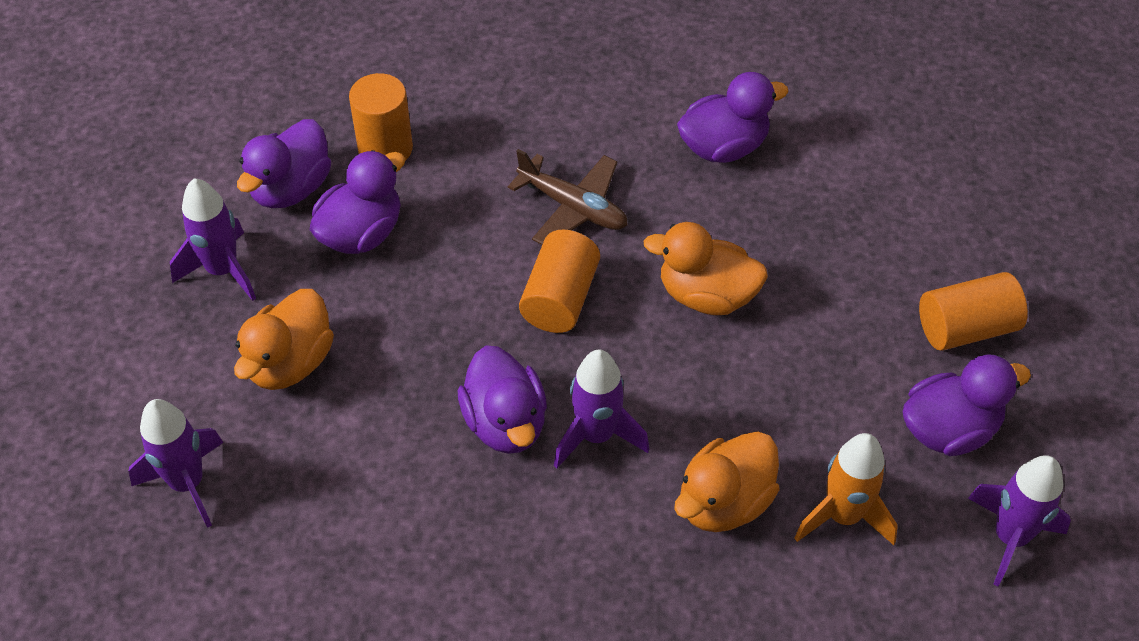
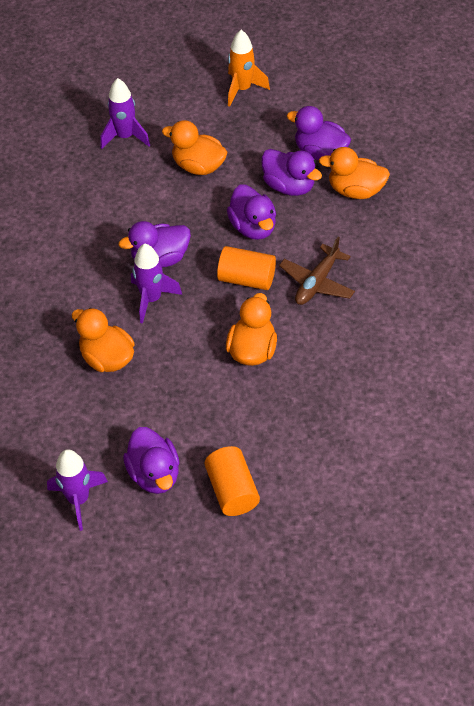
camera: 90 degrees right, 0 degrees up
(222, 270) = (259, 132): purple rocket -> none
(385, 148) = (355, 190): orange cylinder -> orange duck
(723, 147) = (376, 360): purple duck -> purple duck (253, 227)
(843, 516) = (96, 415): orange rocket -> orange rocket (242, 89)

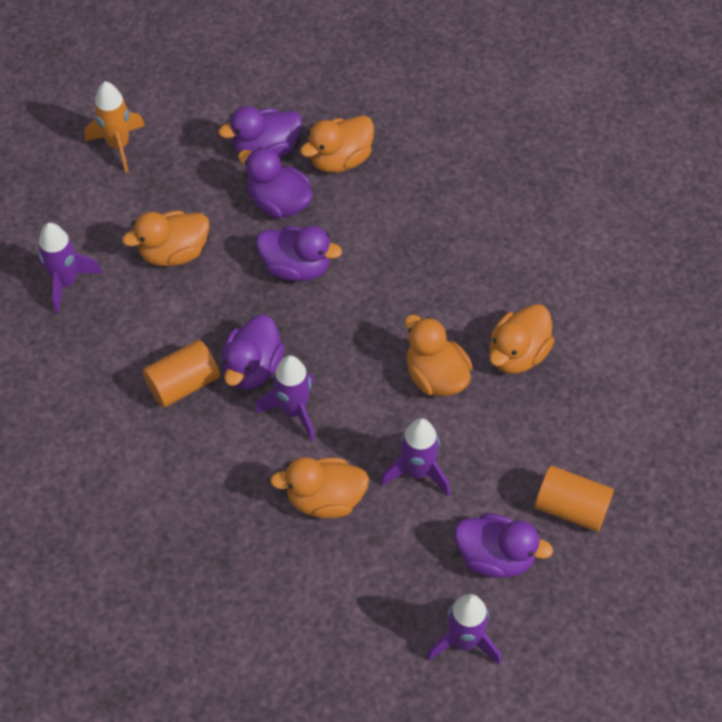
camera: 50 degrees left, 5 degrees up
(174, 390) = (417, 471): none -> purple rocket
(246, 279) = (351, 318): orange cylinder -> orange cylinder (183, 384)
(289, 186) = (279, 203): purple duck -> purple duck turned 135 degrees counterclockwise
(316, 380) = (517, 354): none -> orange duck
(317, 282) = (412, 269): brown plane -> none

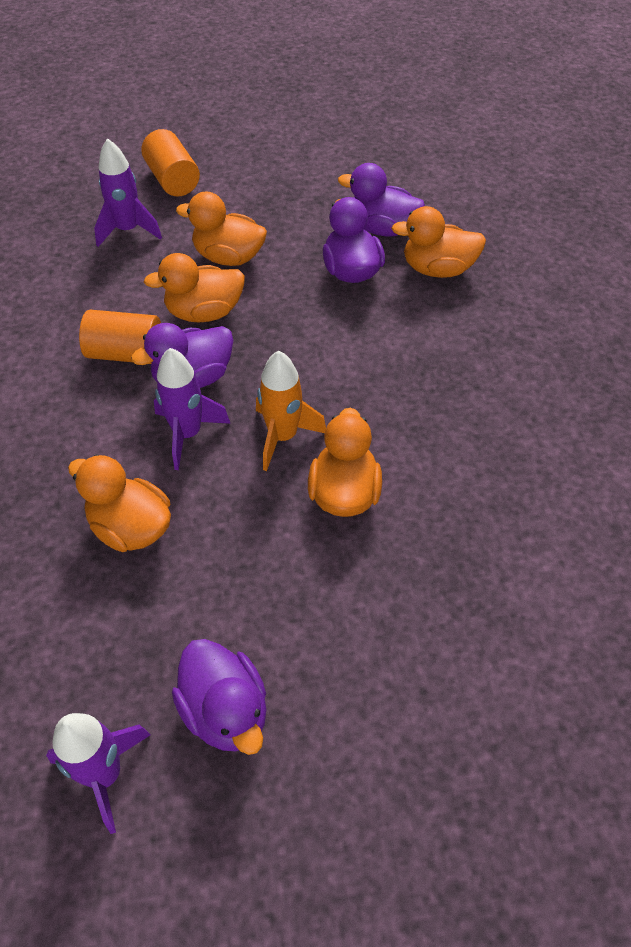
camera: 40 degrees right, 5 degrees down
(118, 145) = (270, 166): orange rocket -> orange rocket (283, 437)
(296, 267) = (314, 325): purple duck -> none
(417, 471) = (238, 566): purple rocket -> none
(517, 354) = (445, 528): orange duck -> orange duck (204, 312)
(571, 508) = (355, 724): orange cylinder -> orange cylinder (173, 180)

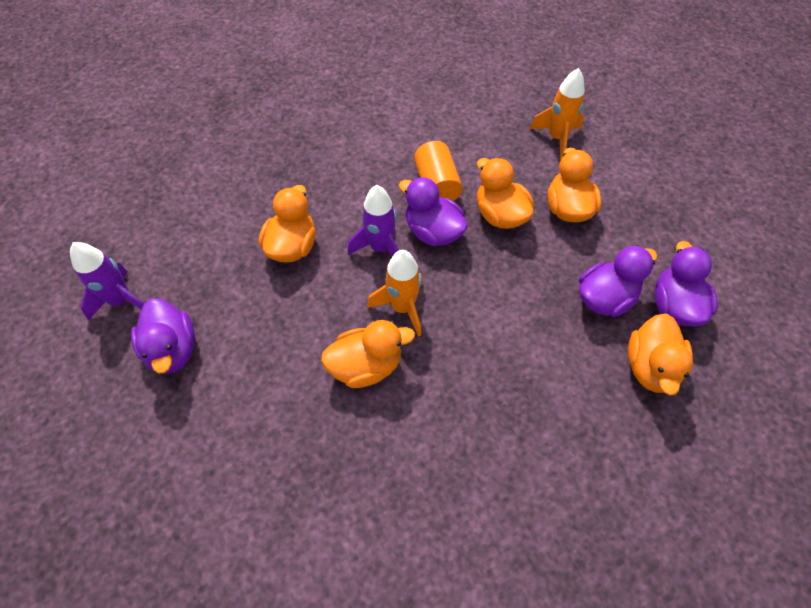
camera: 70 degrees right, 5 degrees up
(128, 230) = (557, 138): purple rocket -> orange rocket
(173, 180) = (631, 142): orange cylinder -> none
(225, 711) = (172, 349): purple duck -> purple duck turned 60 degrees counterclockwise
(437, 269) = (650, 367): orange duck -> orange duck turned 150 degrees counterclockwise

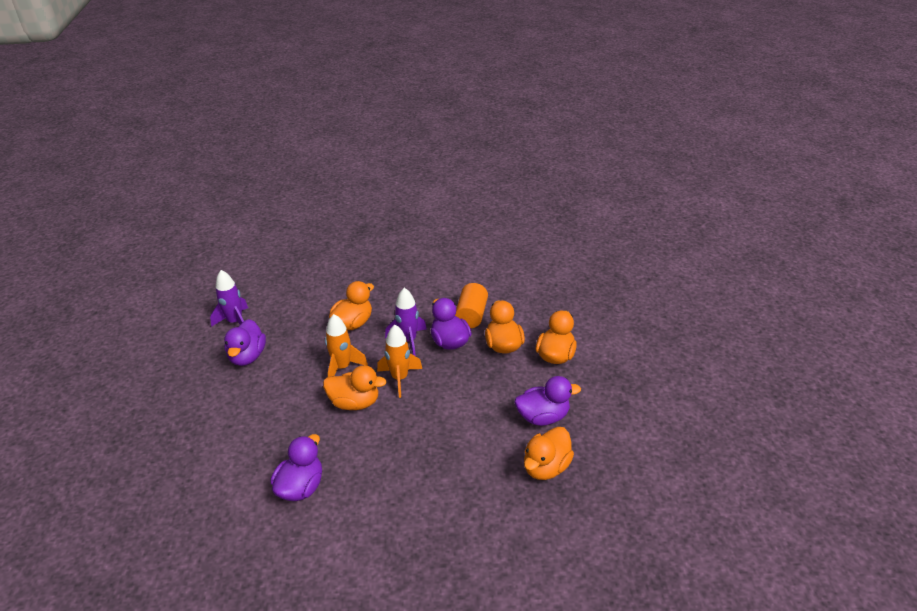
camera: 25 degrees right, 20 degrees down
(557, 138) = (579, 310): orange rocket -> orange rocket (342, 367)
(674, 306) = (592, 438): purple duck -> purple duck (301, 487)

